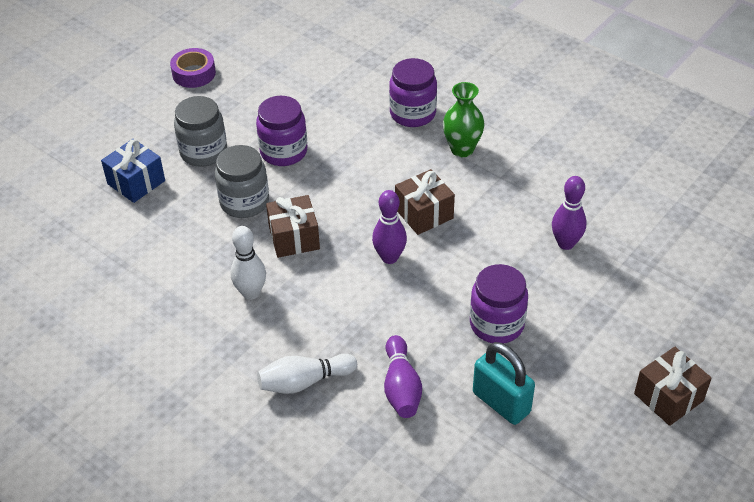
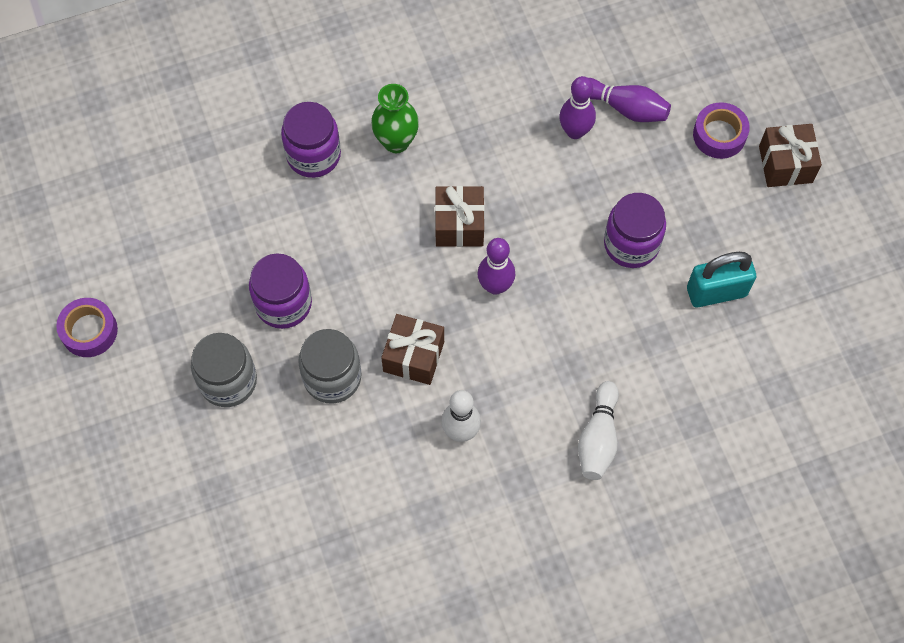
camera: 60 degrees left, 20 degrees up
(136, 182) = (228, 469): blue gift -> none
(401, 387) = (653, 361): purple bowling pin -> purple bowling pin (625, 108)
(652, 337) = (719, 135): none -> purple tape

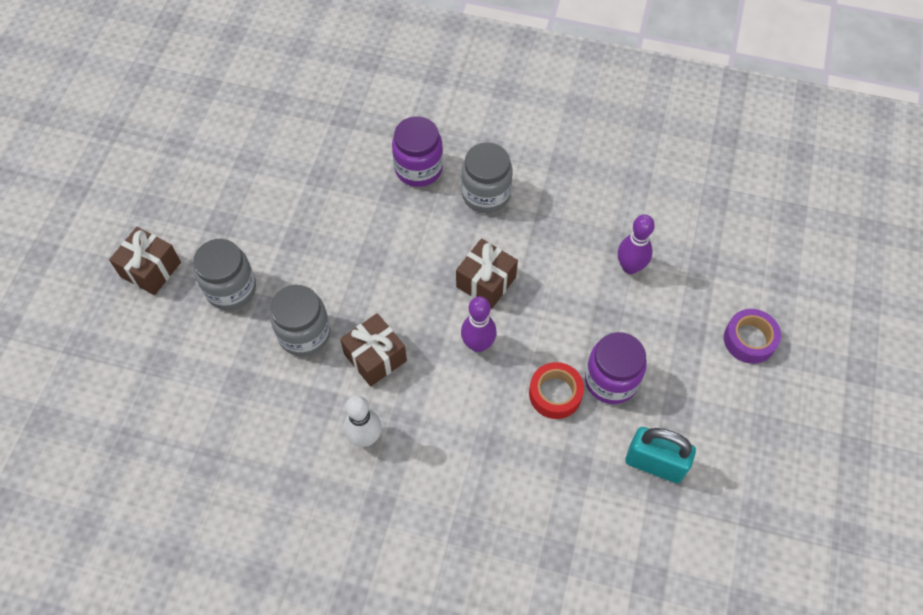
camera: 35 degrees right, 5 degrees down
(89, 331) = (170, 195): purple tape -> none
(283, 304) = (313, 259): purple jar -> none
(396, 142) = (486, 194): green vase -> grey jar
(593, 286) = (555, 394): none -> red tape
(598, 438) = (467, 516): white bowling pin -> none
(625, 108) = (684, 273): purple bowling pin -> none
(785, 164) = (791, 397): brown gift -> brown gift (150, 269)

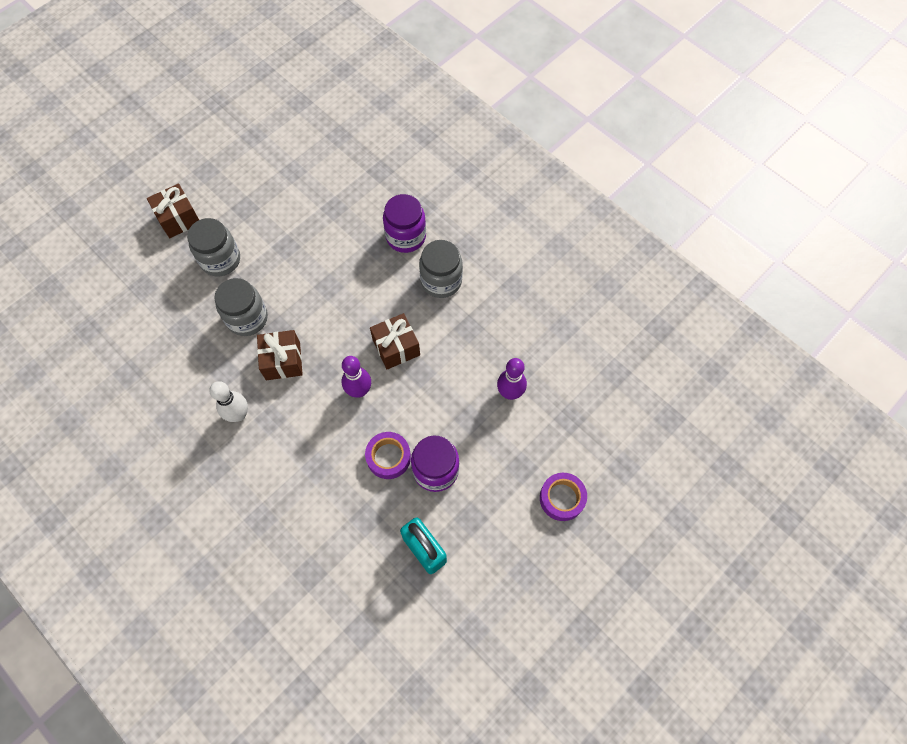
camera: 30 degrees right, 5 degrees up
(555, 394) = (388, 457): red tape -> purple tape

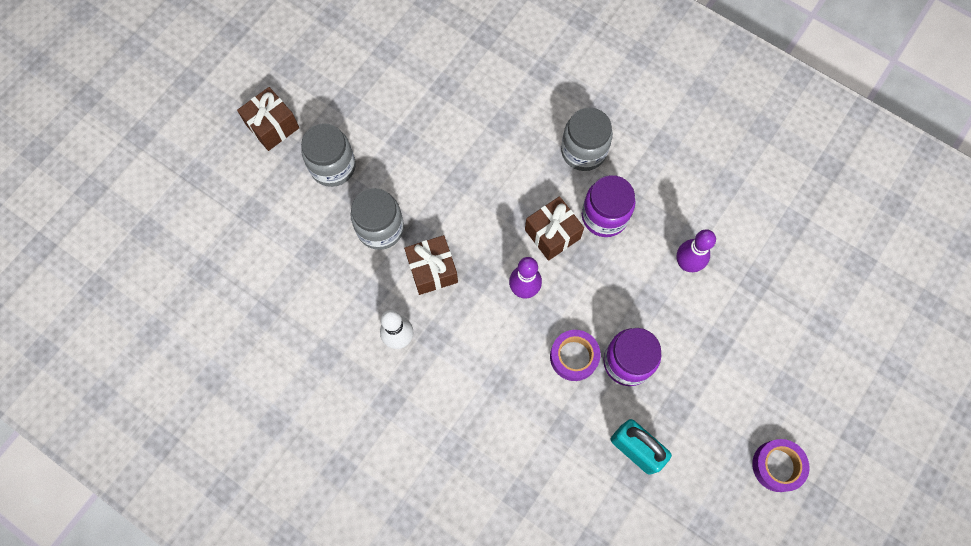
camera: 10 degrees left, 5 degrees up
(406, 236) = (532, 107): purple jar -> purple jar (604, 216)
(562, 498) = (767, 369): purple tape -> purple tape (777, 466)

